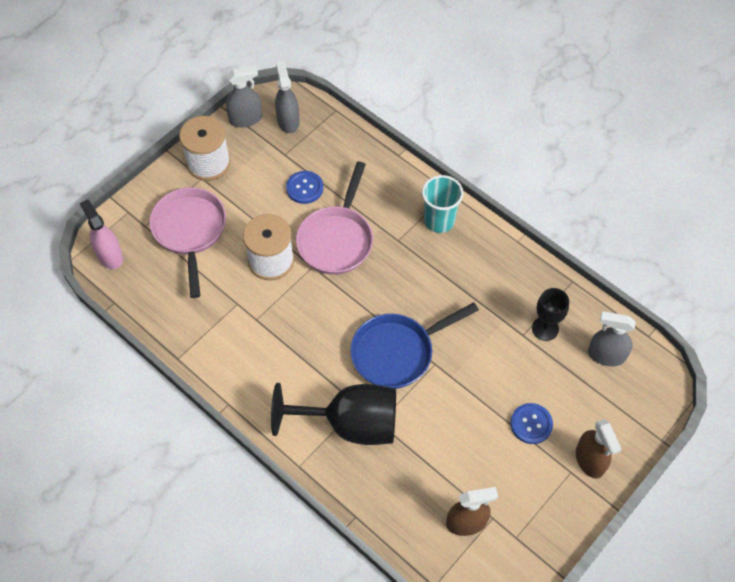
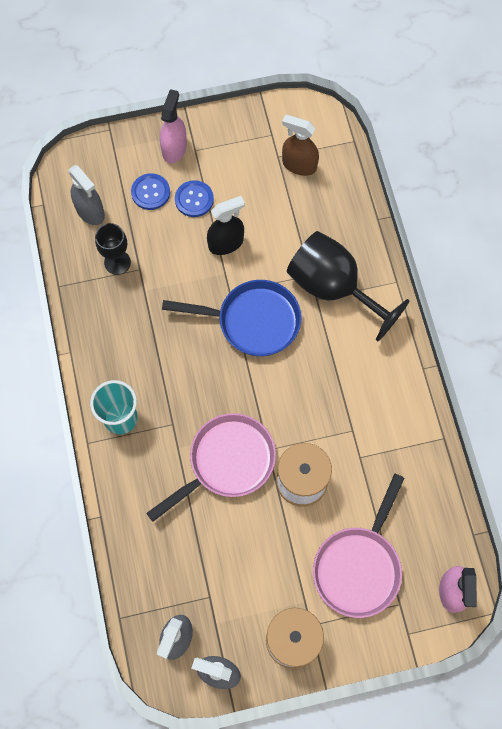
camera: 145 degrees left, 10 degrees up
(304, 188) = (217, 541): blue button -> blue button (150, 192)
(471, 403) = (226, 243): none -> black spray bottle
(590, 460) = (174, 148): brown spray bottle -> pink spray bottle

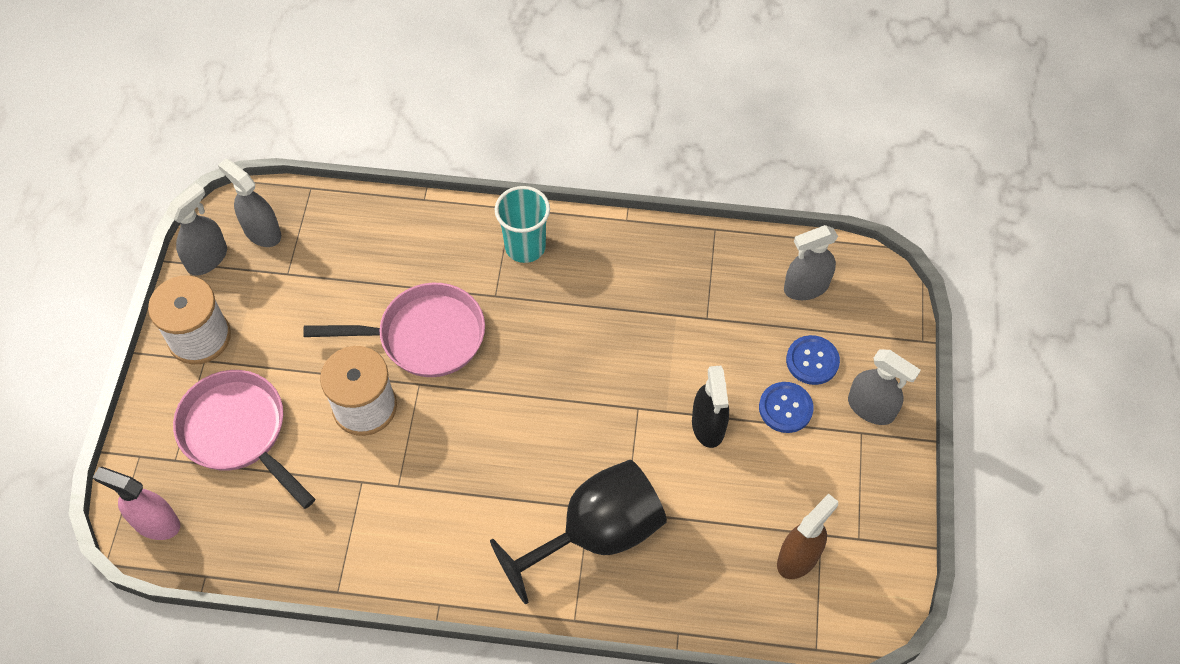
camera: 110 degrees right, 10 degrees down
(117, 262) = (724, 297): black goblet -> none
(174, 148) = (871, 408): pink spray bottle -> grey spray bottle
(227, 462) = (424, 336): pink pan -> pink pan turned 75 degrees counterclockwise
(253, 321) = (588, 421): blue pan -> none

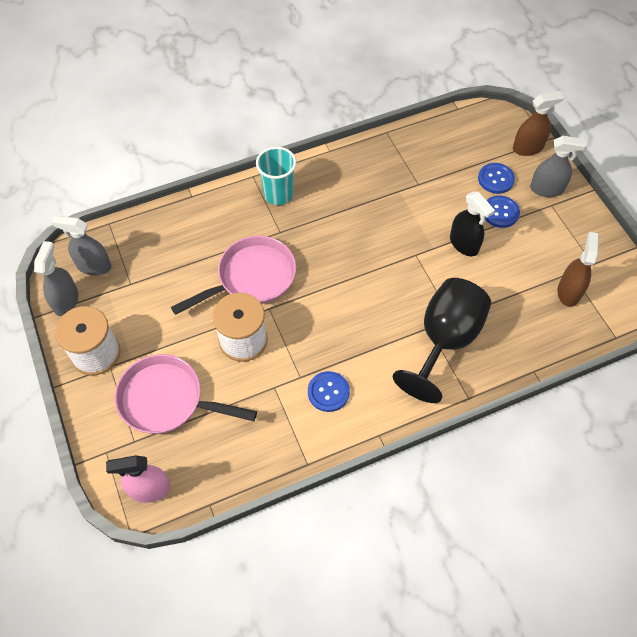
camera: 30 degrees left, 0 degrees up
(417, 521) = (328, 392): none -> blue button
(806, 287) = (462, 140): grey spray bottle -> none
(887, 340) = (528, 148): none -> brown spray bottle

